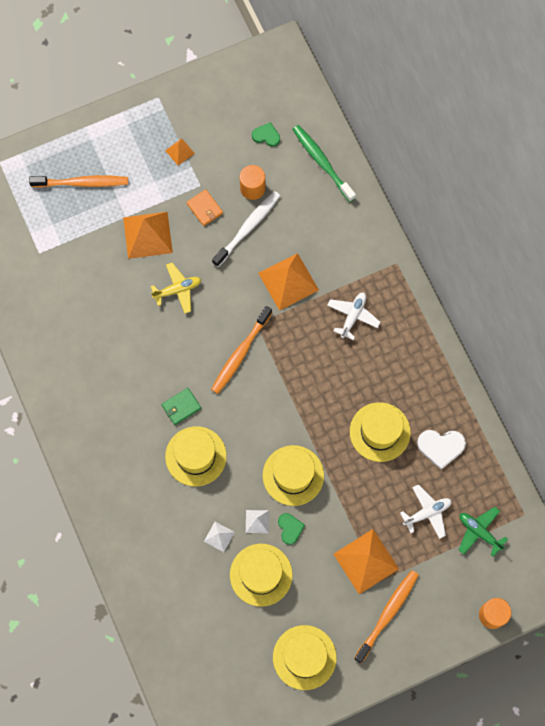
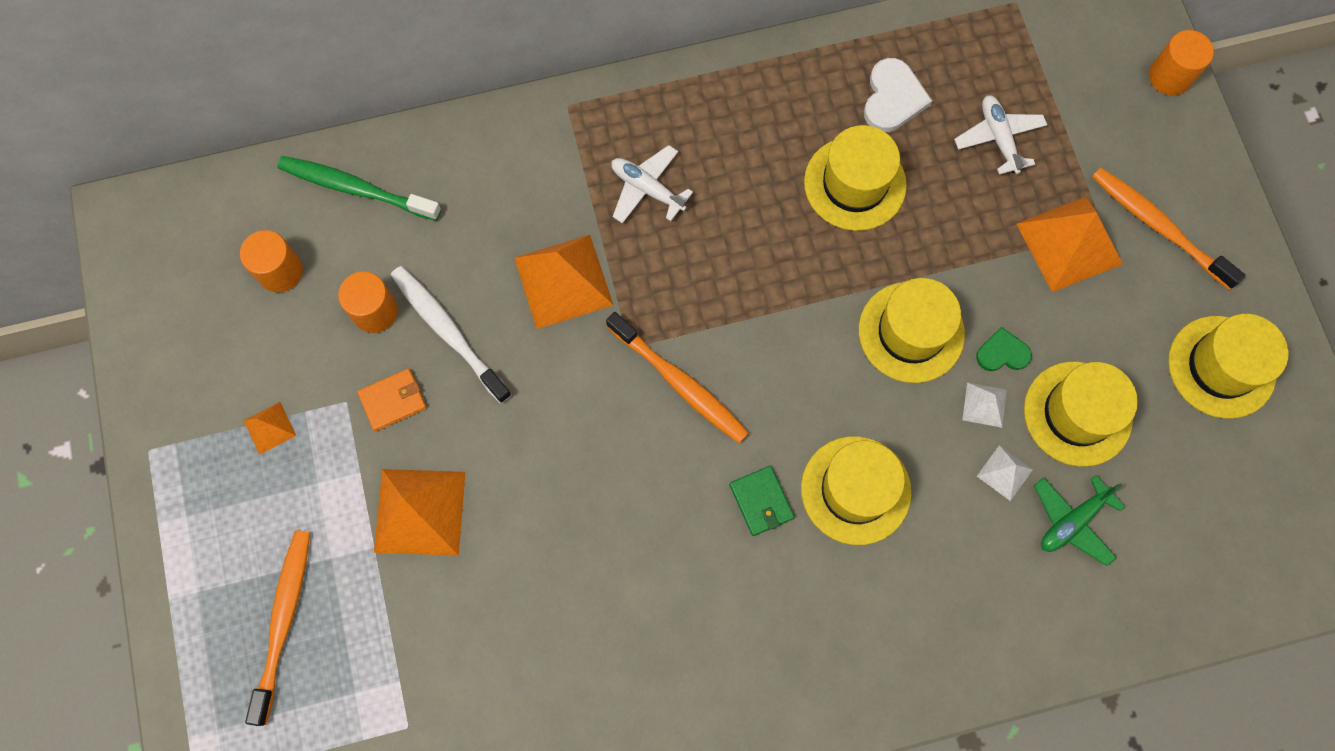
camera: 80 degrees left, 0 degrees up
(177, 290) = (539, 473): yellow plane -> none
(266, 135) = (280, 271): green heart -> orange cylinder
(322, 162) = (356, 188): green toothbrush -> green toothbrush turned 45 degrees clockwise
(479, 532) = (1037, 69): green plane -> green plane (1072, 521)

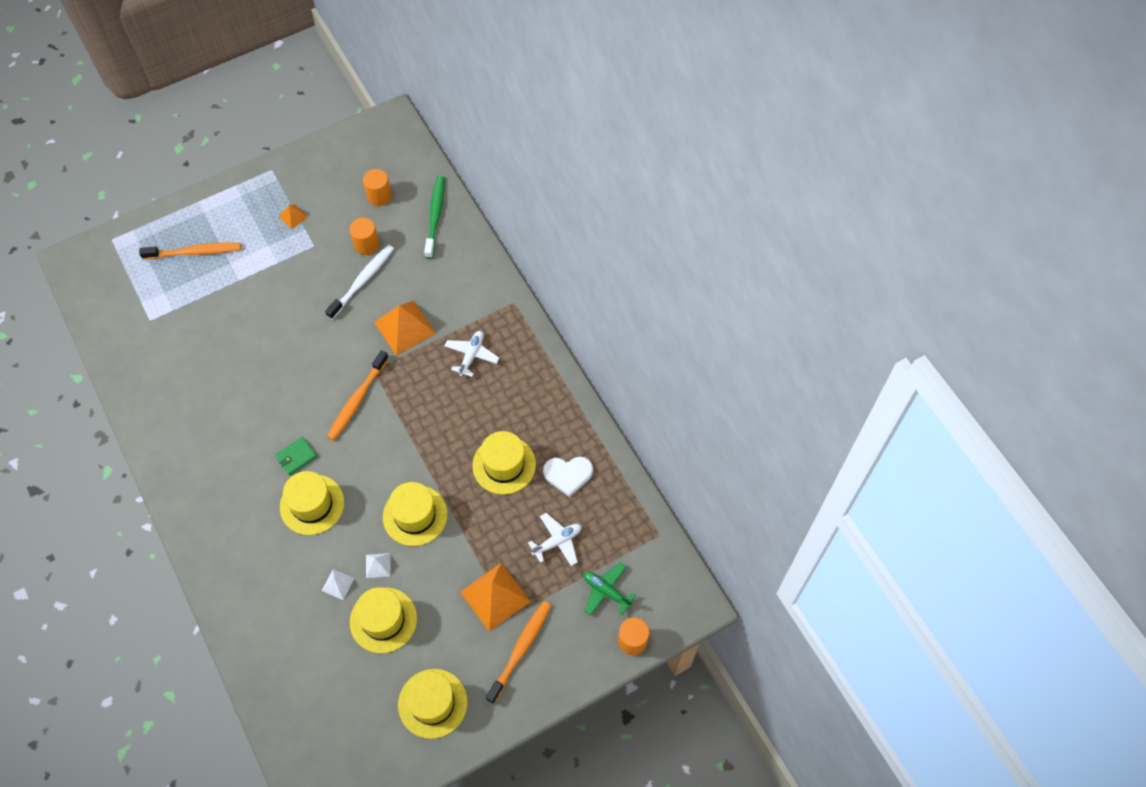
camera: 75 degrees right, 10 degrees down
(393, 400) = (319, 266): orange wallet -> none
(419, 511) = (261, 295): orange pyramid -> none
(1002, 353) = (413, 569): green heart -> none
(1072, 521) = (315, 628): green plane -> green plane (606, 591)

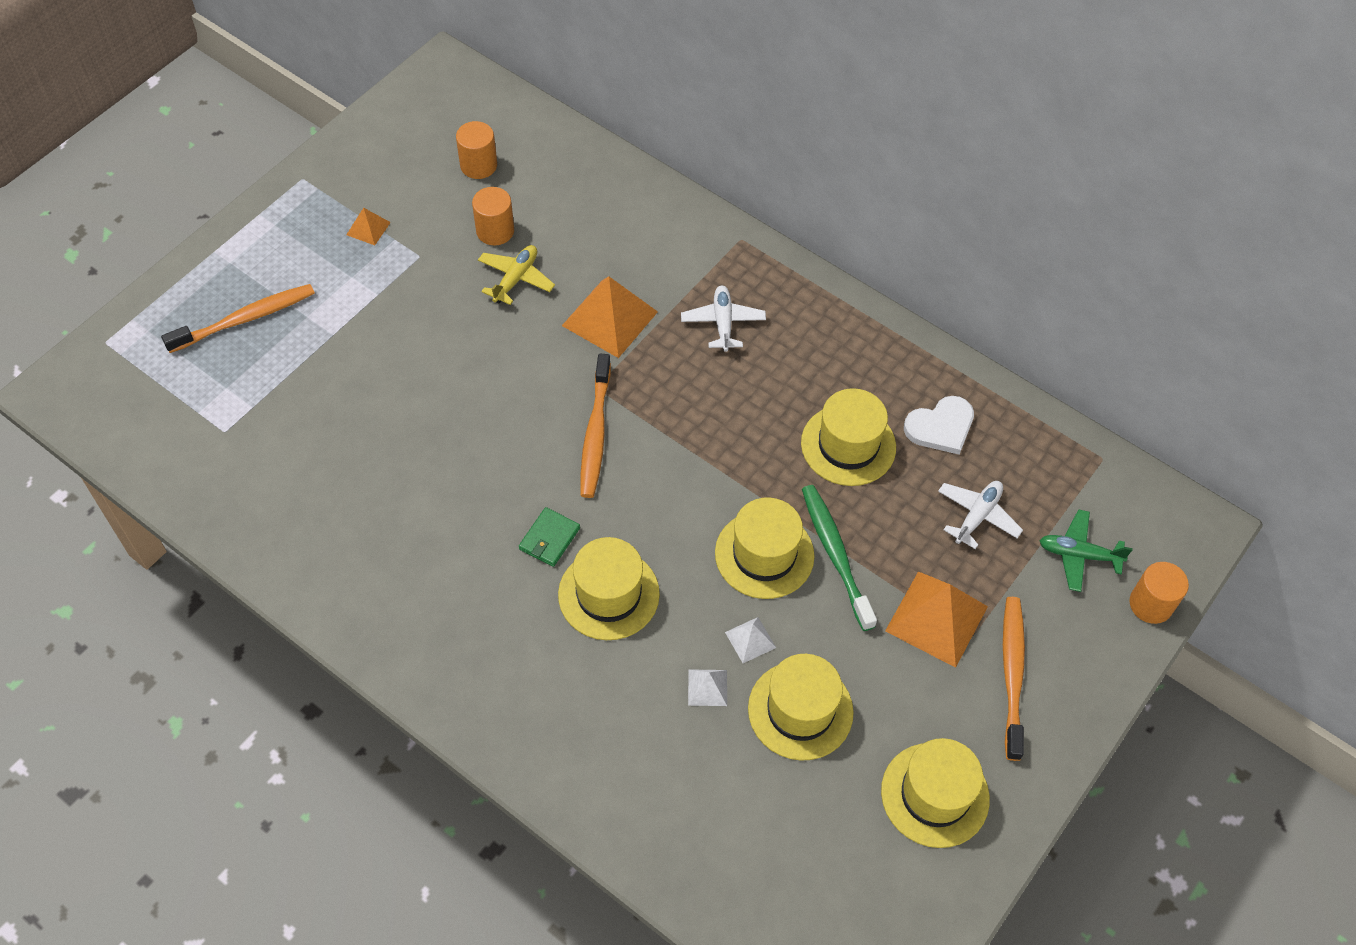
camera: 25 degrees left, 5 degrees down
(362, 281) = (516, 279): white toothbrush -> yellow plane
(435, 216) = (571, 166): green toothbrush -> green toothbrush (835, 555)

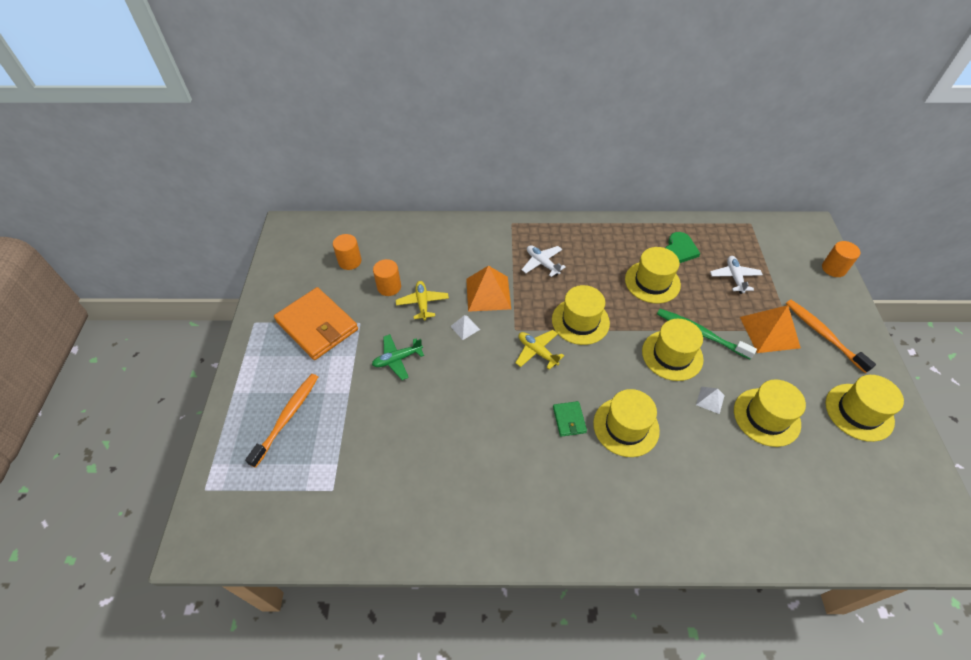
camera: 35 degrees left, 5 degrees down
(368, 228) = (317, 325): orange pyramid -> orange wallet
(595, 433) = (537, 352): orange toothbrush -> yellow plane
(691, 432) = (580, 321): none -> yellow hat
(707, 687) = (718, 438): white pyramid -> white pyramid (465, 327)
(940, 427) = (679, 250): white heart -> green heart
(1078, 555) = (787, 267): green plane -> green plane (397, 359)

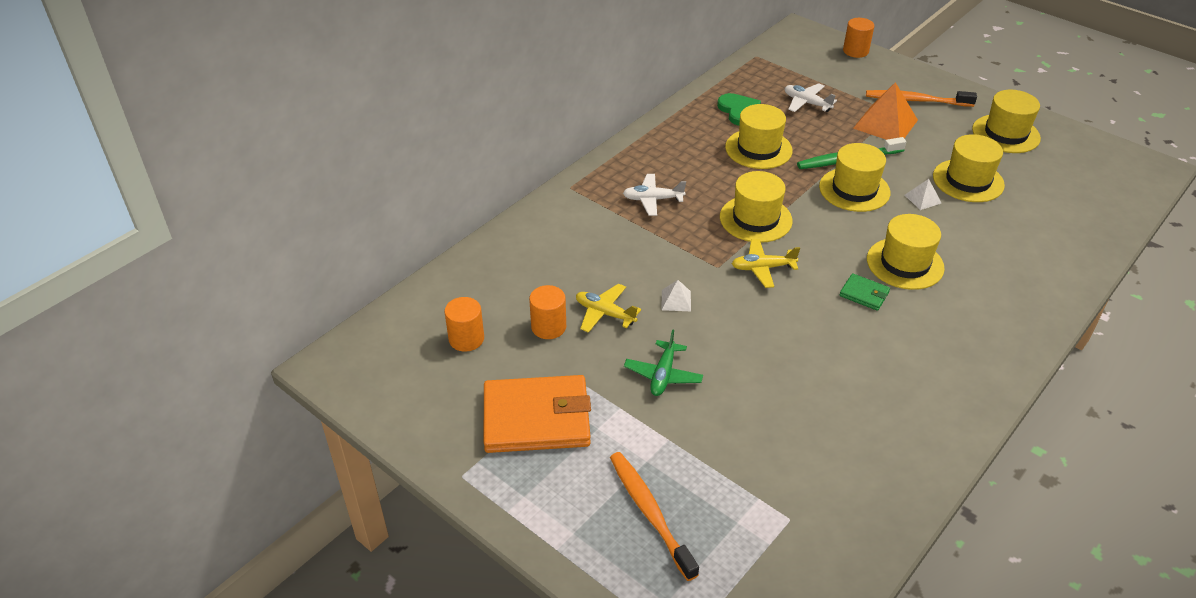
camera: 50 degrees left, 10 degrees down
(488, 293) = (648, 258): orange pyramid -> none

